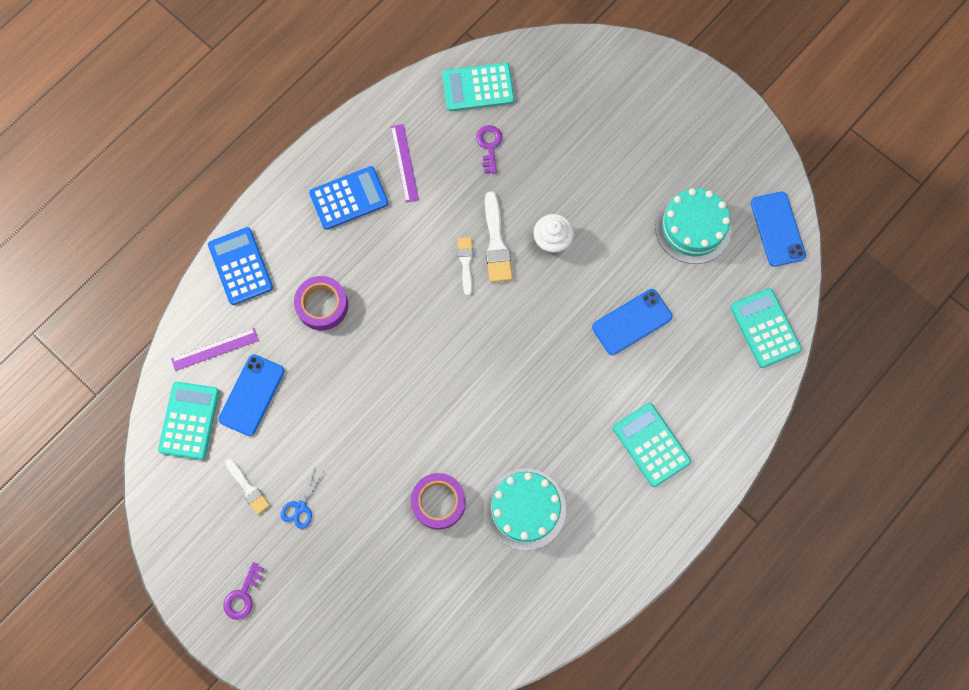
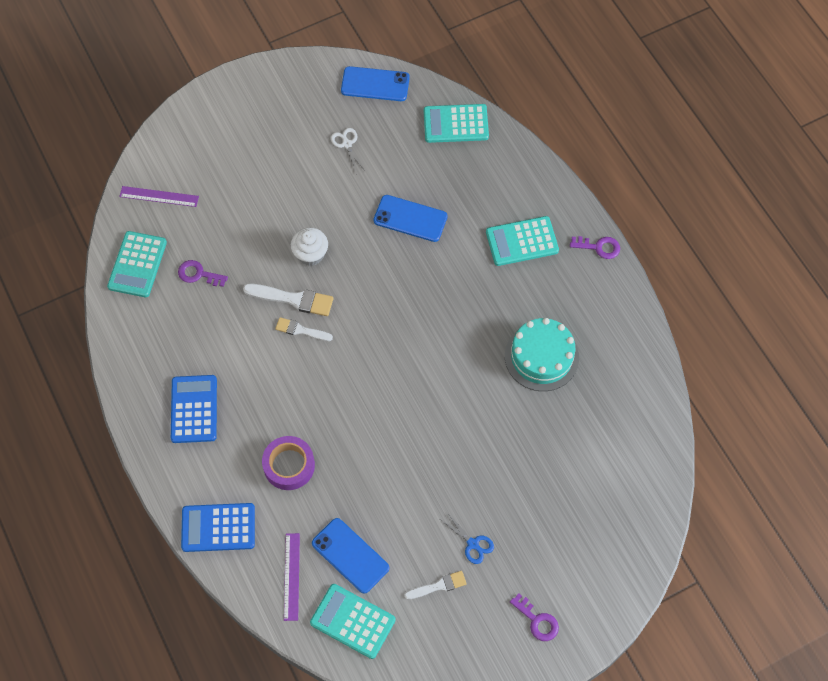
camera: 70 degrees left, 10 degrees down
(404, 163) = (181, 350): purple ruler -> purple ruler (159, 196)
(438, 502) = (510, 424): purple tape -> none
(632, 322) = (410, 218): blue phone -> blue phone turned 60 degrees counterclockwise
(677, 529) = (599, 247): none -> purple key
(693, 227) = (347, 144): turquoise cake -> white scissors

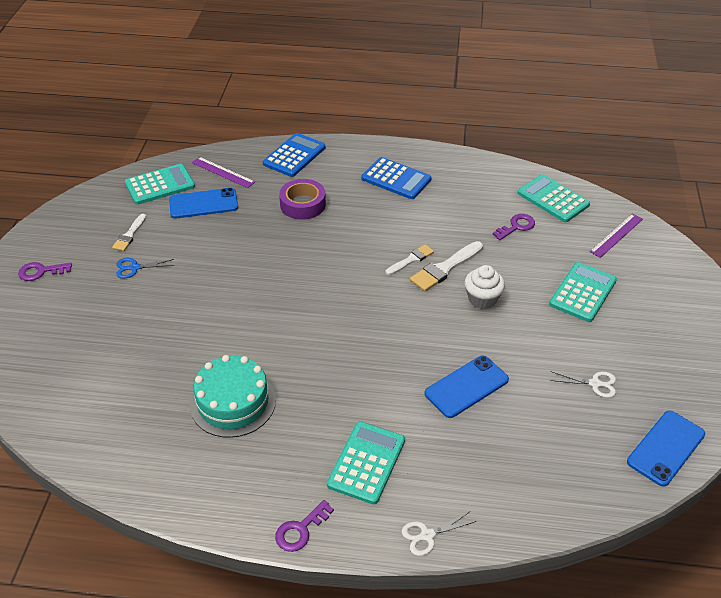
camera: 125 degrees right, 20 degrees down
(456, 124) = (563, 492): turquoise calculator -> turquoise calculator (582, 292)
(545, 179) = (427, 535): none -> white scissors

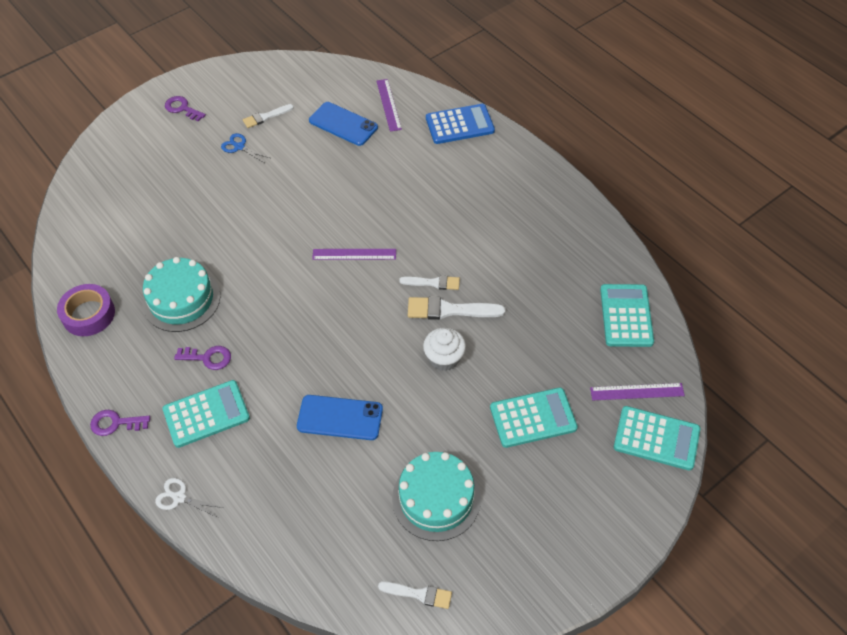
camera: 45 degrees right, 10 degrees up
(160, 185) = (332, 87): turquoise calculator -> turquoise calculator (656, 438)
(303, 204) = (412, 174): purple tape -> purple tape (88, 314)
(330, 279) = (354, 254): none -> purple ruler
(396, 179) = (514, 201): blue calculator -> none
(516, 226) = (558, 317): purple key -> purple key (208, 358)
(595, 384) = (436, 498): white scissors -> turquoise cake
(666, 448) = (419, 594): blue phone -> white brush

